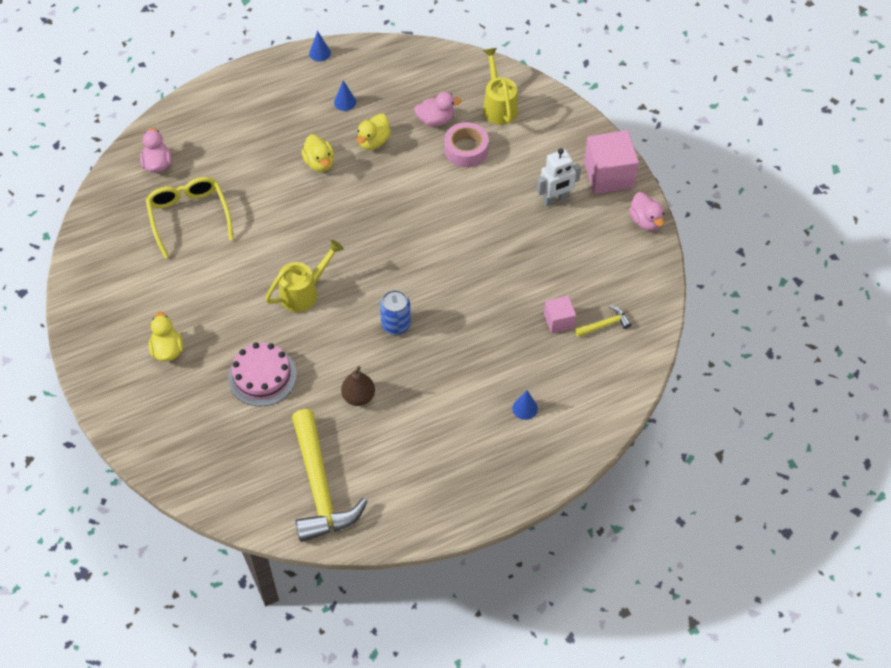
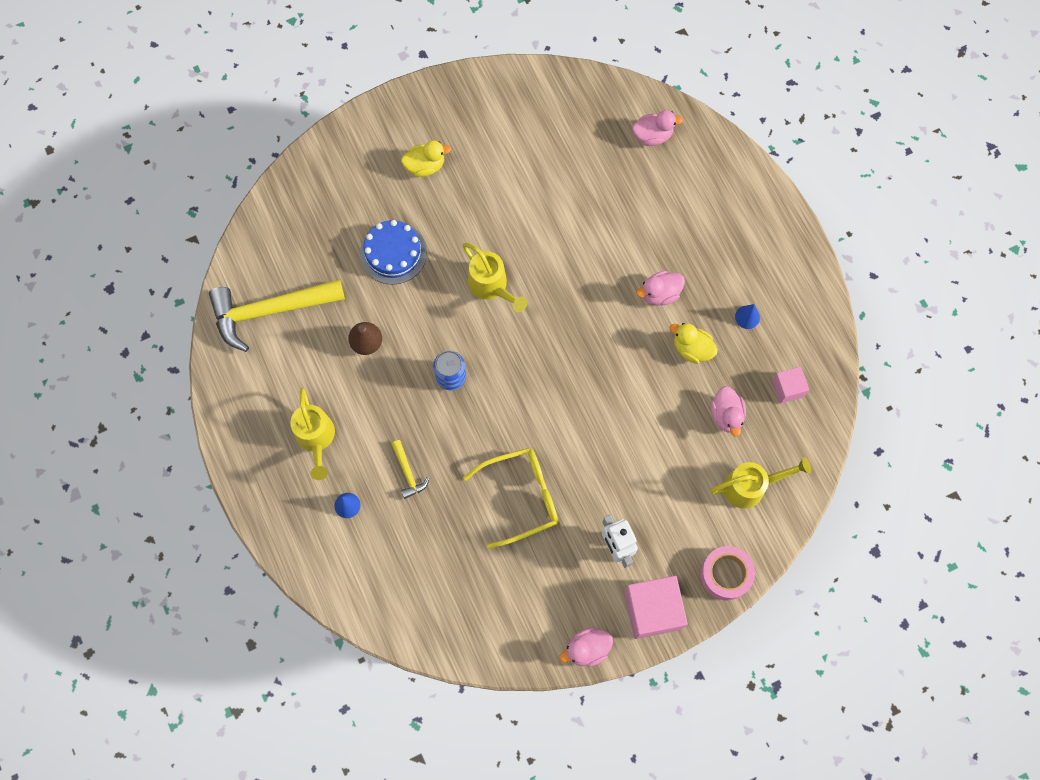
camera: 90 degrees right, 15 degrees up
(189, 217) = (585, 171): yellow glasses -> yellow glasses (521, 497)
(262, 376) = (393, 253): pink cake -> blue cake
(319, 53) = (819, 287): blue cone -> none
(319, 163) = (659, 294): yellow duck -> pink duck
(458, 438) = (316, 438): none -> yellow watering can
(466, 150) = (684, 449): pink tape -> pink tape (725, 574)
(559, 321) = (452, 544): pink cube -> pink cube (787, 388)
(604, 325) = (447, 593): yellow hammer -> yellow hammer (408, 473)

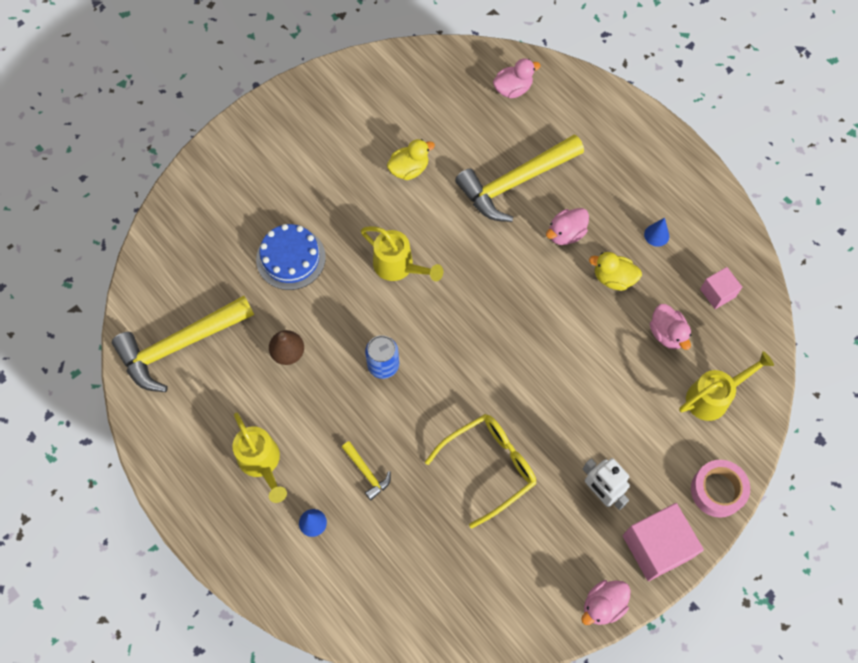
camera: 15 degrees left, 5 degrees down
(425, 166) = (300, 168): yellow duck -> yellow duck (409, 169)
(627, 231) = (515, 182): none -> yellow hammer

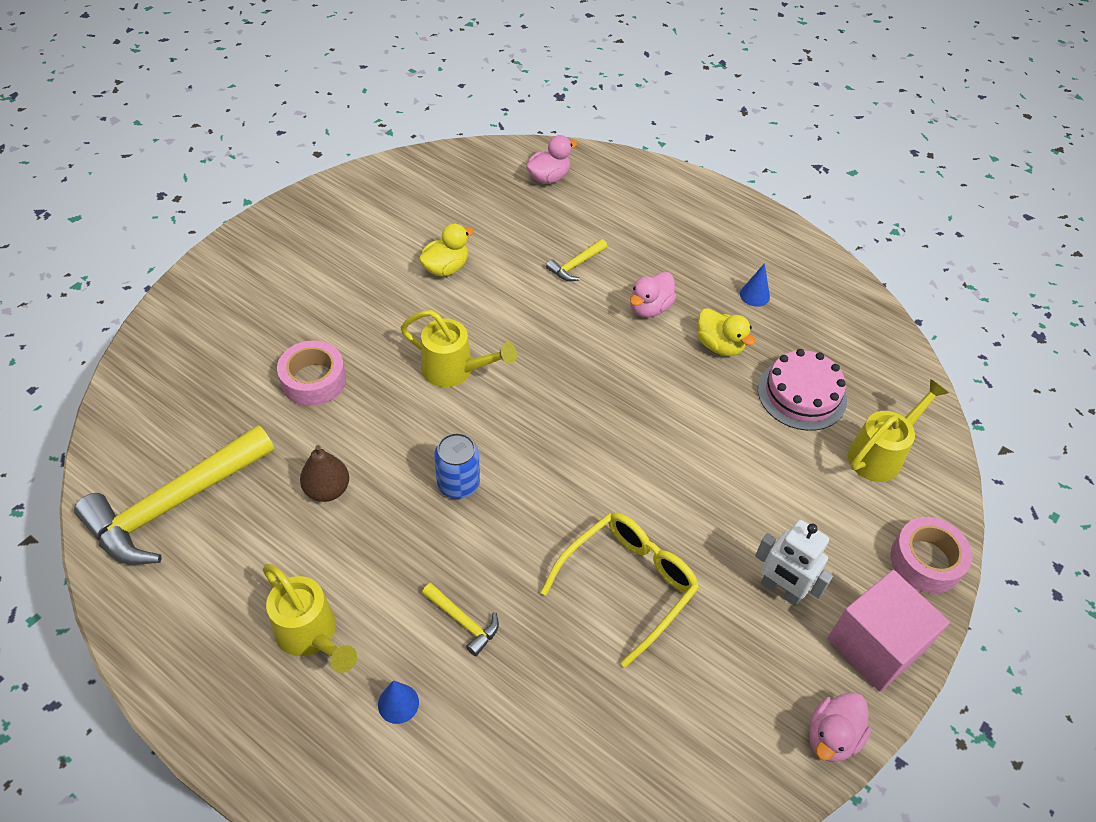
camera: 15 degrees left, 15 degrees down
(291, 258) = (313, 380): blue cake -> pink tape
(515, 182) = (576, 265): yellow hammer -> yellow hammer, size x0.43
(613, 278) = (719, 345): yellow duck -> yellow duck turned 135 degrees counterclockwise
(667, 334) = (802, 394): pink duck -> pink cake
(717, 293) = (844, 343): pink cube -> none

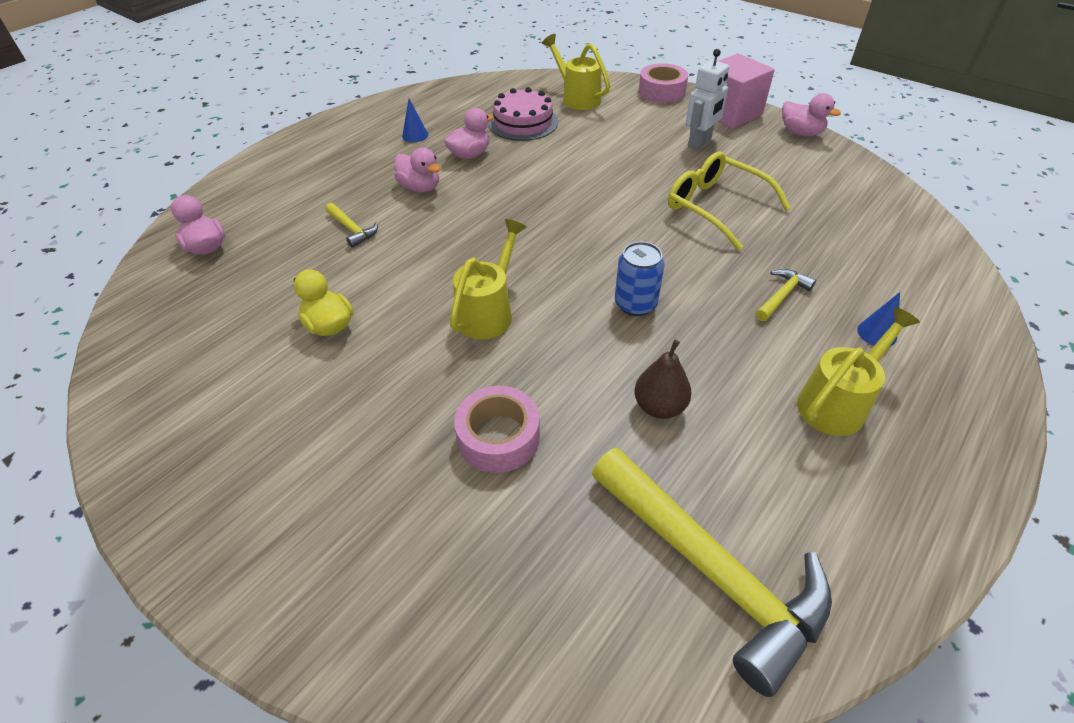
camera: 85 degrees left, 5 degrees down
(719, 345) = (470, 154): yellow duck -> pink duck

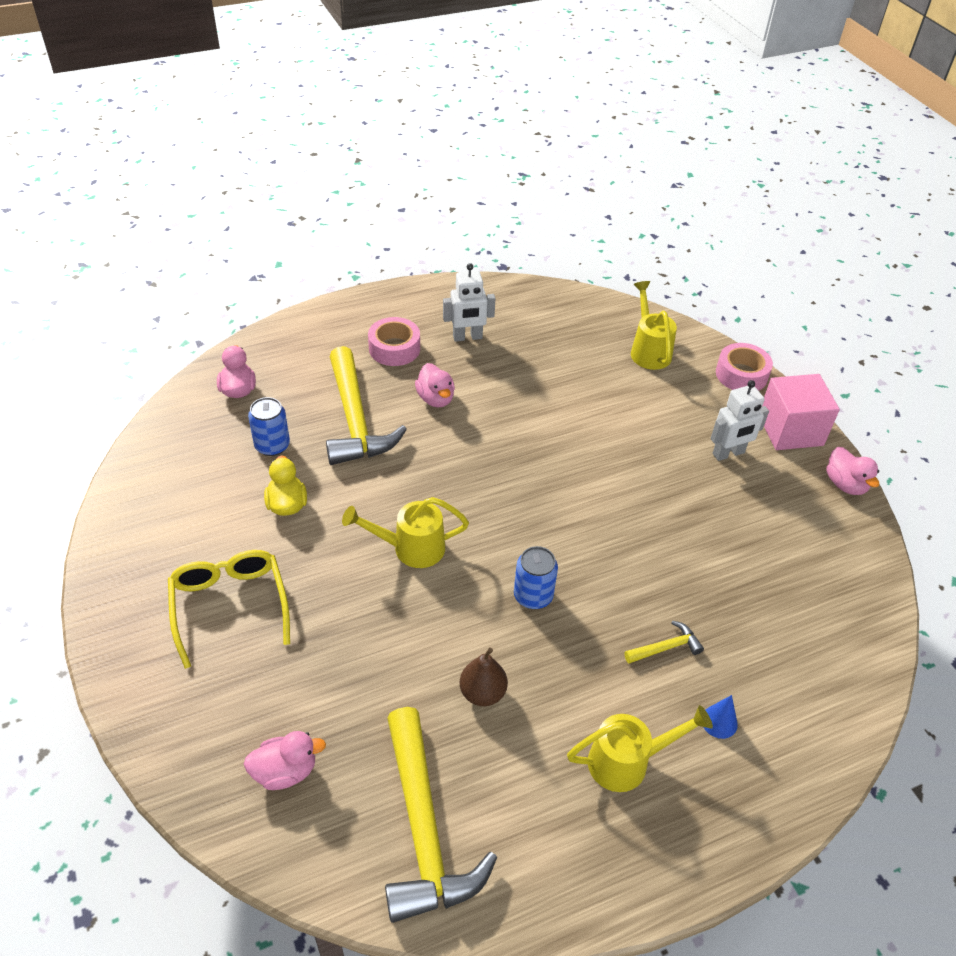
camera: 25 degrees right, 0 degrees up
(277, 281) = (272, 446): none -> blue can
(352, 229) = (355, 419): yellow hammer -> yellow hammer, size x2.33
(415, 135) = (467, 337): blue cone -> white robot
(470, 154) = (501, 379): pink duck -> pink duck (285, 771)
(488, 312) = (411, 548): yellow watering can -> yellow watering can turned 150 degrees counterclockwise
(498, 437) = (348, 657): pink tape -> pink tape (394, 348)
(523, 122) = (575, 360): pink cake -> none
(716, 207) = (683, 532): yellow glasses -> yellow glasses (230, 606)

